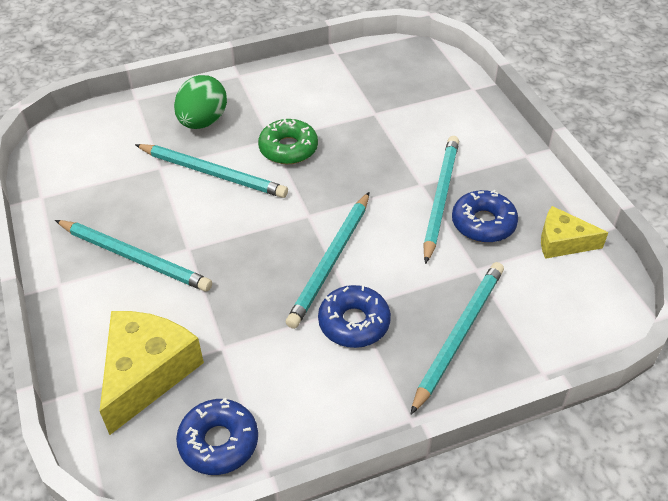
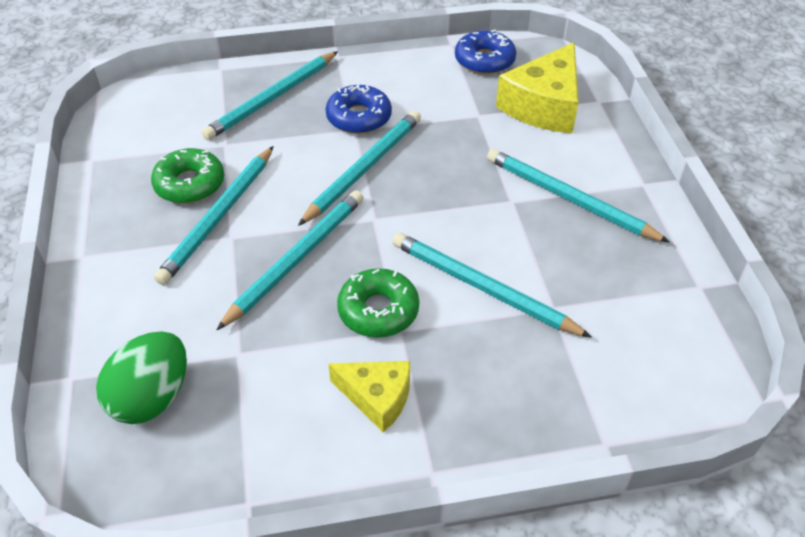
camera: 170 degrees left, 0 degrees up
(203, 122) = (495, 376): green egg -> green egg (152, 397)
(361, 174) = (296, 259): none -> turquoise pencil
(483, 223) = (190, 184): blue donut -> green donut
(562, 242) = (124, 156): yellow cheese -> yellow cheese (377, 398)

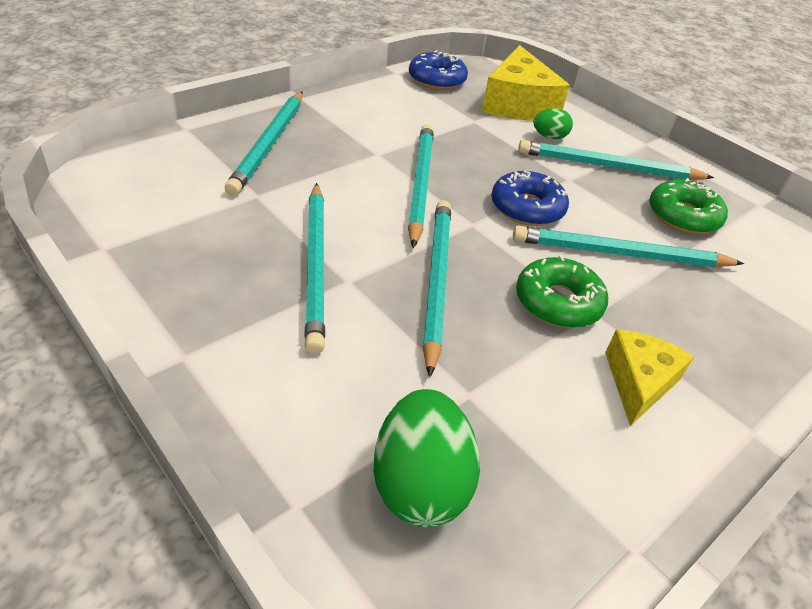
camera: 35 degrees left, 5 degrees down
(190, 184) = (252, 242): green donut -> green donut (683, 216)
(359, 117) = (372, 143): blue donut -> blue donut (527, 208)
(377, 398) = (639, 382): yellow cheese -> yellow cheese turned 60 degrees counterclockwise
(539, 150) = (549, 137): none -> green egg

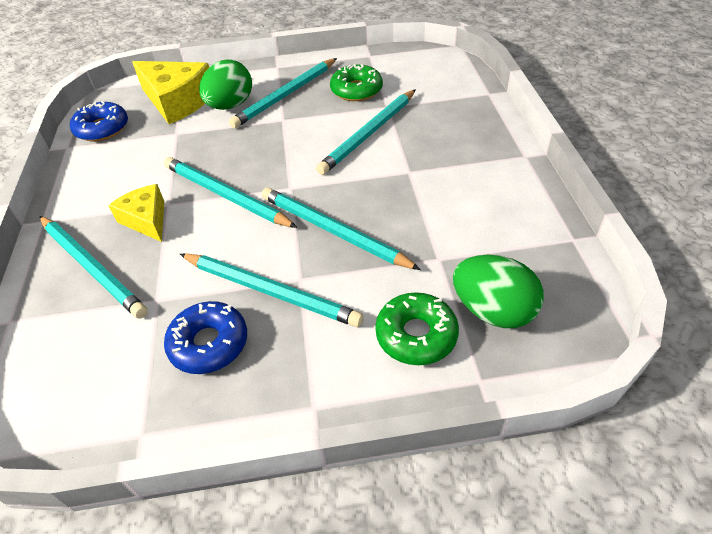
camera: 50 degrees left, 5 degrees up
(527, 208) = (295, 153): blue donut -> blue donut (209, 343)
(549, 137) = (230, 105): green egg -> green egg, size x1.84
(558, 302) = (391, 182): green donut -> green donut (416, 335)
(639, 382) = (471, 180): yellow cheese -> yellow cheese (146, 220)

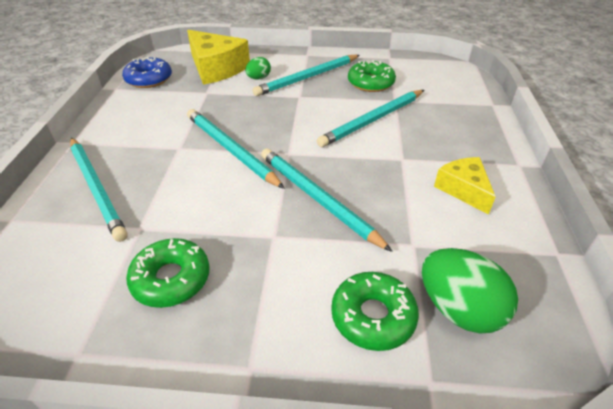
camera: 10 degrees right, 5 degrees down
(146, 220) = (157, 157): yellow cheese -> yellow cheese (463, 189)
(209, 343) = (171, 279): blue donut -> green donut
(230, 105) = (258, 78): green egg -> green egg, size x0.54
(271, 291) = (243, 242): turquoise pencil -> none

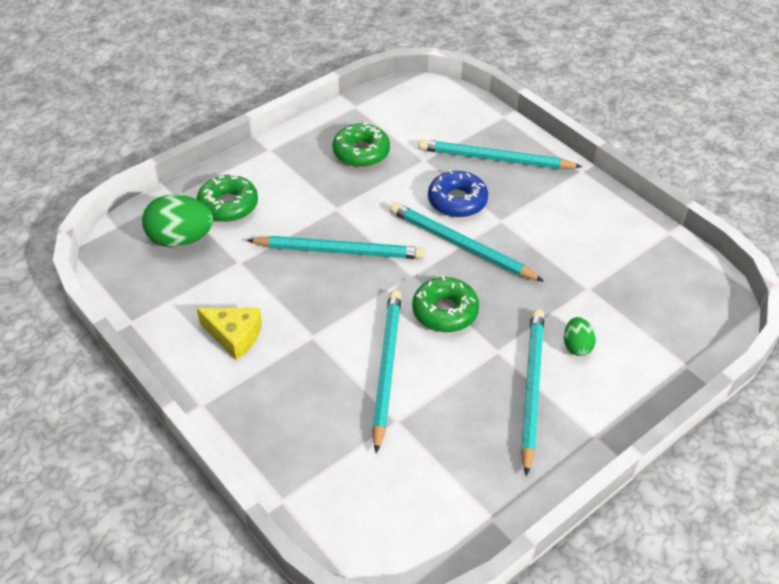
camera: 135 degrees right, 5 degrees up
(149, 79) = (667, 263): blue donut -> blue donut (457, 201)
(216, 68) = (642, 327): yellow cheese -> none
(230, 149) = (460, 245): turquoise pencil -> turquoise pencil turned 150 degrees counterclockwise
(370, 83) = (454, 433): green donut -> green donut (445, 311)

